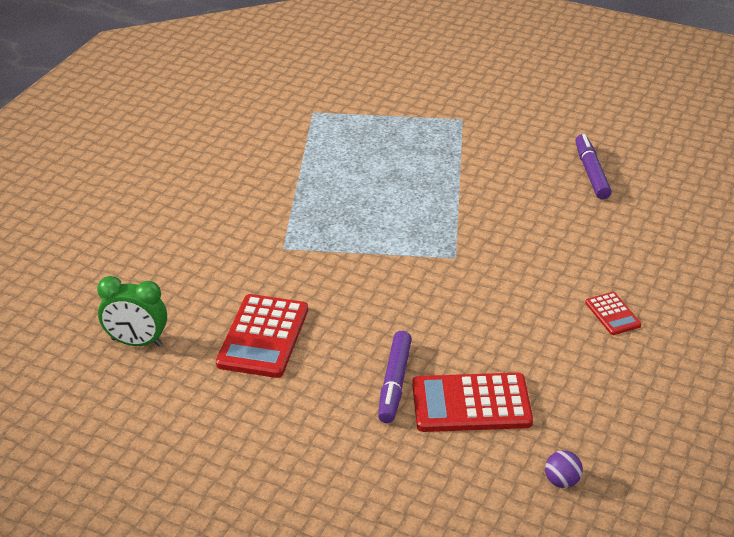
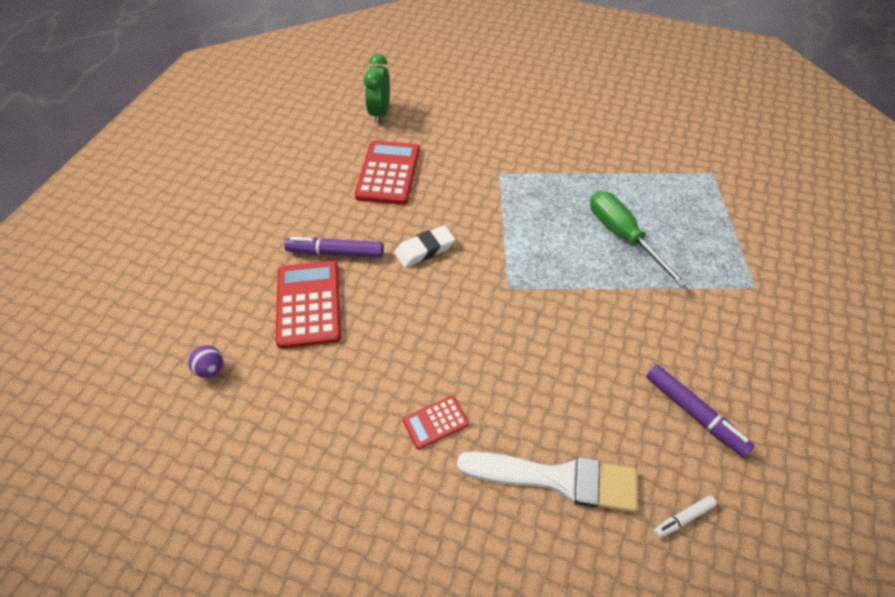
camera: 85 degrees right, 15 degrees up
(263, 337) = (388, 173): red calculator -> red calculator turned 90 degrees clockwise
(392, 178) = (623, 236): none -> green screwdriver
(397, 311) = (425, 249): none -> white eraser
(591, 173) = (694, 413): purple marker -> purple marker turned 60 degrees clockwise
(658, 249) = (557, 479): none -> white brush
(681, 194) = (683, 518): none -> white marker

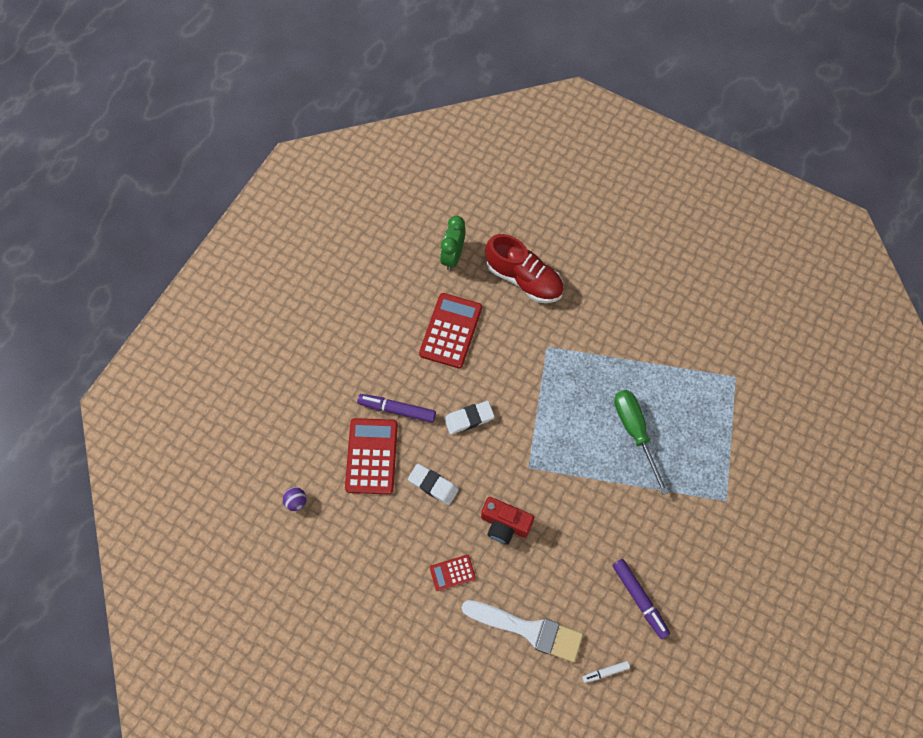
camera: 10 degrees right, 15 degrees up
(392, 324) = (433, 485): none -> white eraser
(460, 122) = (524, 279): none -> red shoe
(493, 353) = (504, 524): none -> red camera

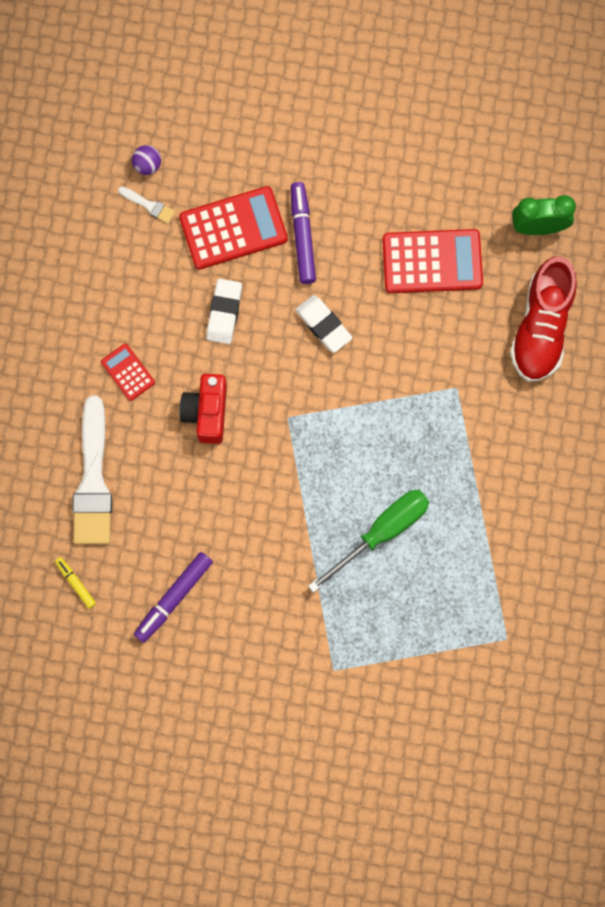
camera: 70 degrees right, 10 degrees up
(328, 511) = (149, 205): none -> white brush
(605, 672) = (75, 583): white marker -> yellow marker

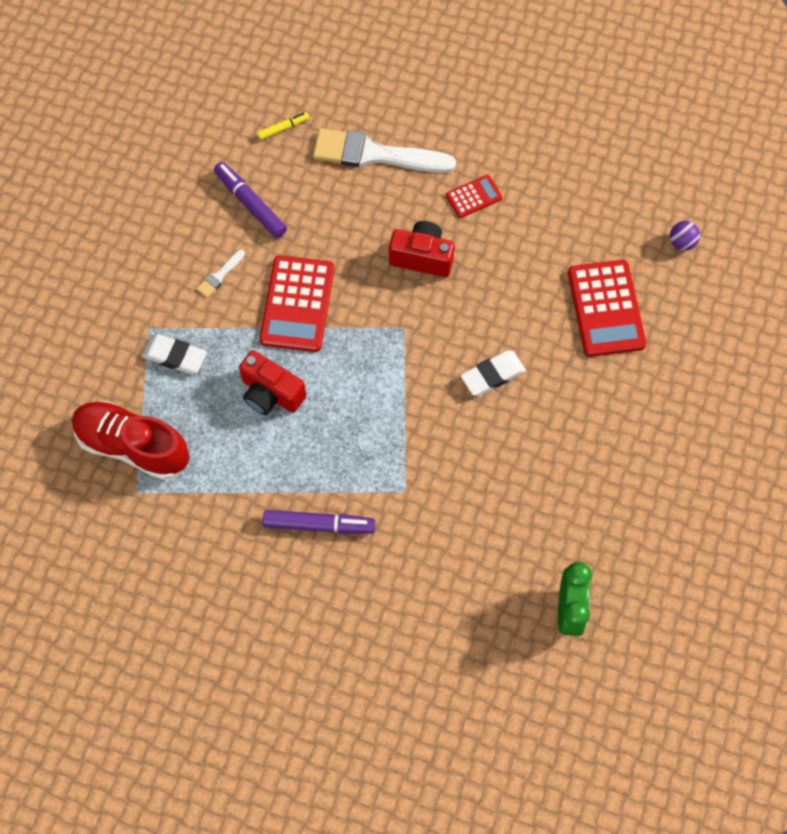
camera: 100 degrees right, 10 degrees down
(149, 205) = (639, 238): white brush -> white brush (219, 275)
(224, 312) = (519, 287): white eraser -> white eraser (175, 356)
(302, 235) = (590, 371): purple marker -> purple marker (319, 525)
(382, 532) = (271, 393): green screwdriver -> red camera
(432, 262) = (544, 491): red calculator -> red calculator (297, 304)
(541, 327) = (455, 590): red shoe -> red shoe (133, 446)

